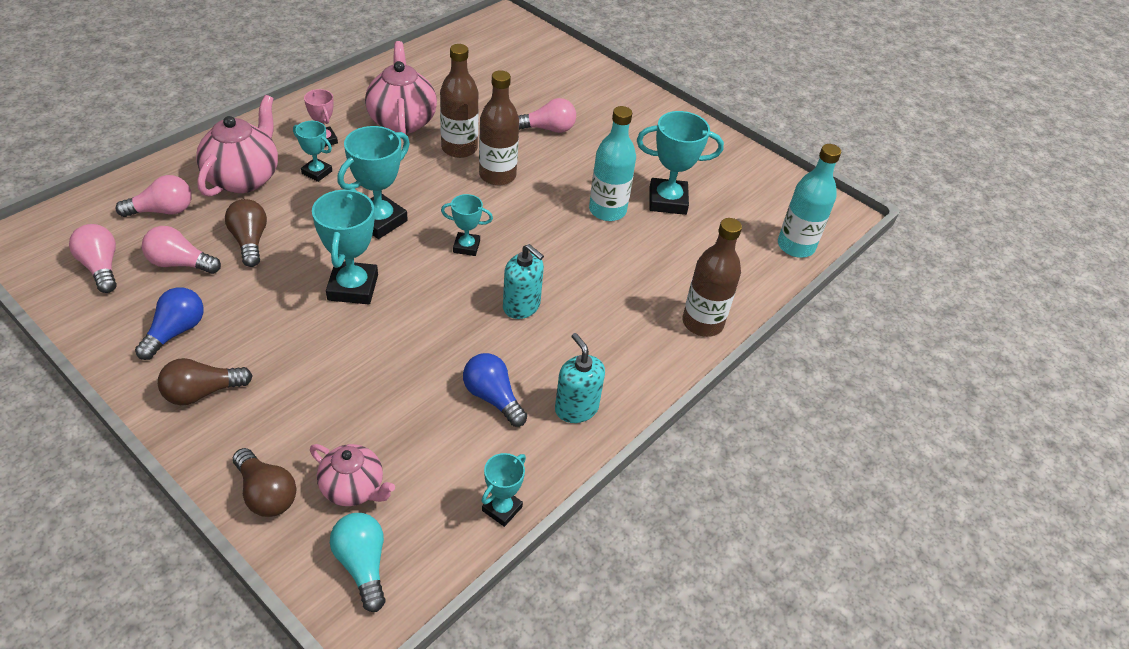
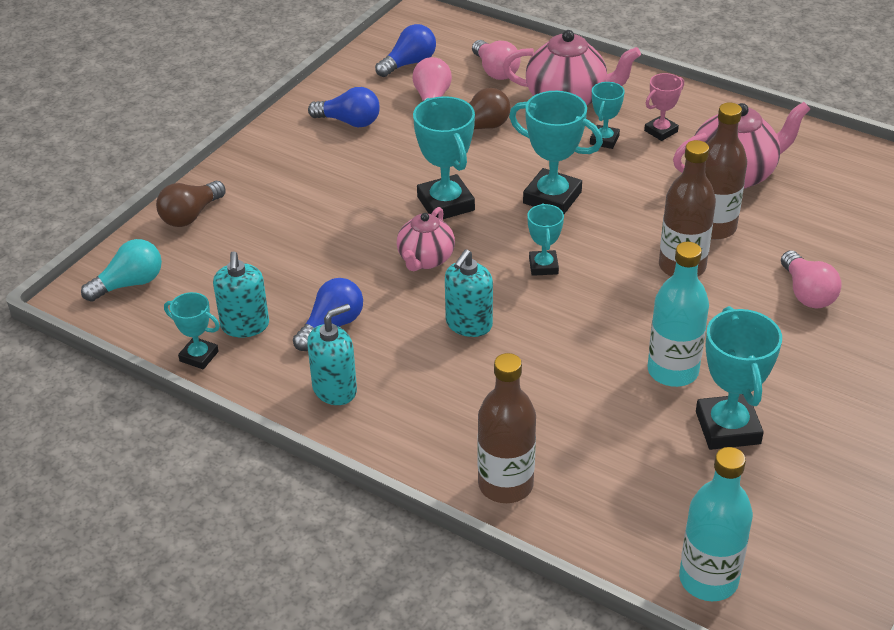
camera: 85 degrees right, 5 degrees down
(101, 267) = (409, 63): pink light bulb -> blue light bulb
(202, 392) = (287, 154): brown light bulb -> none
(353, 287) = (445, 203): turquoise trophy -> turquoise trophy turned 75 degrees clockwise
(353, 488) = (205, 261): pink teapot -> pink teapot (425, 259)
(469, 465) = (245, 325): none -> turquoise soap dispenser

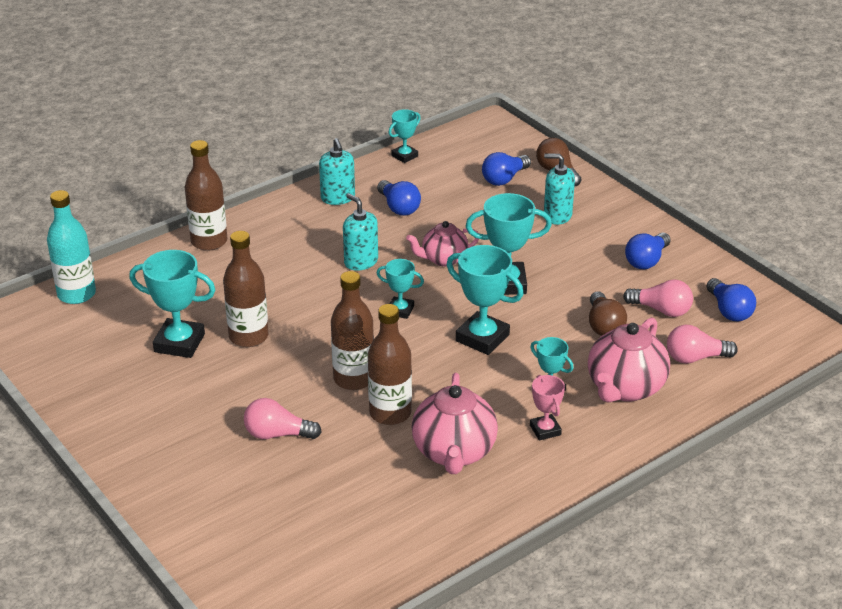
camera: 110 degrees right, 5 degrees down
(129, 284) = (494, 141): turquoise light bulb -> none
(223, 253) = (504, 179): none -> blue light bulb
(245, 325) = (422, 176): turquoise soap dispenser -> turquoise soap dispenser (557, 215)
(425, 259) = (443, 259): pink teapot -> pink teapot turned 60 degrees counterclockwise
(552, 197) = (482, 338): turquoise trophy -> turquoise trophy turned 75 degrees clockwise
(672, 371) = (248, 336): turquoise bottle -> brown bottle

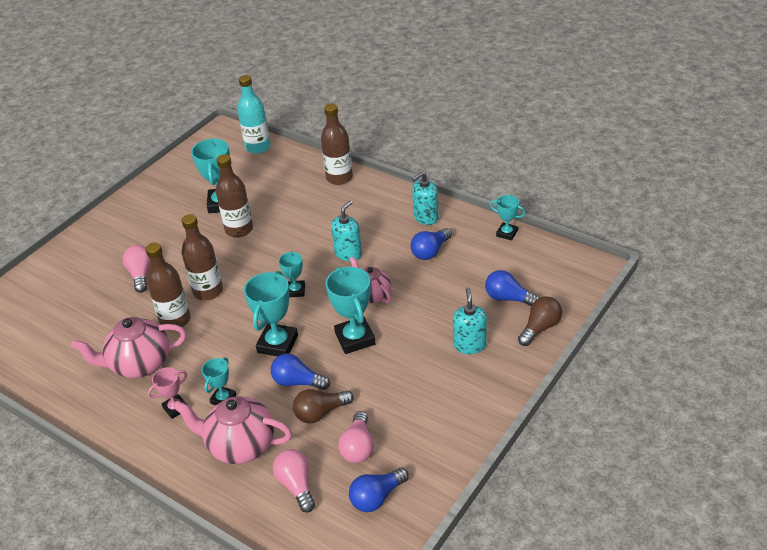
camera: 75 degrees right, 5 degrees up
(646, 261) = (430, 421): blue light bulb -> blue light bulb (297, 382)

